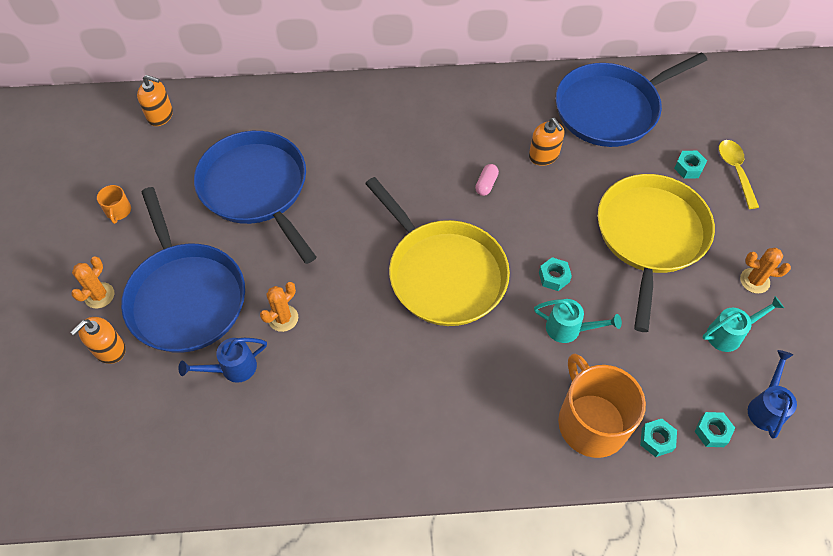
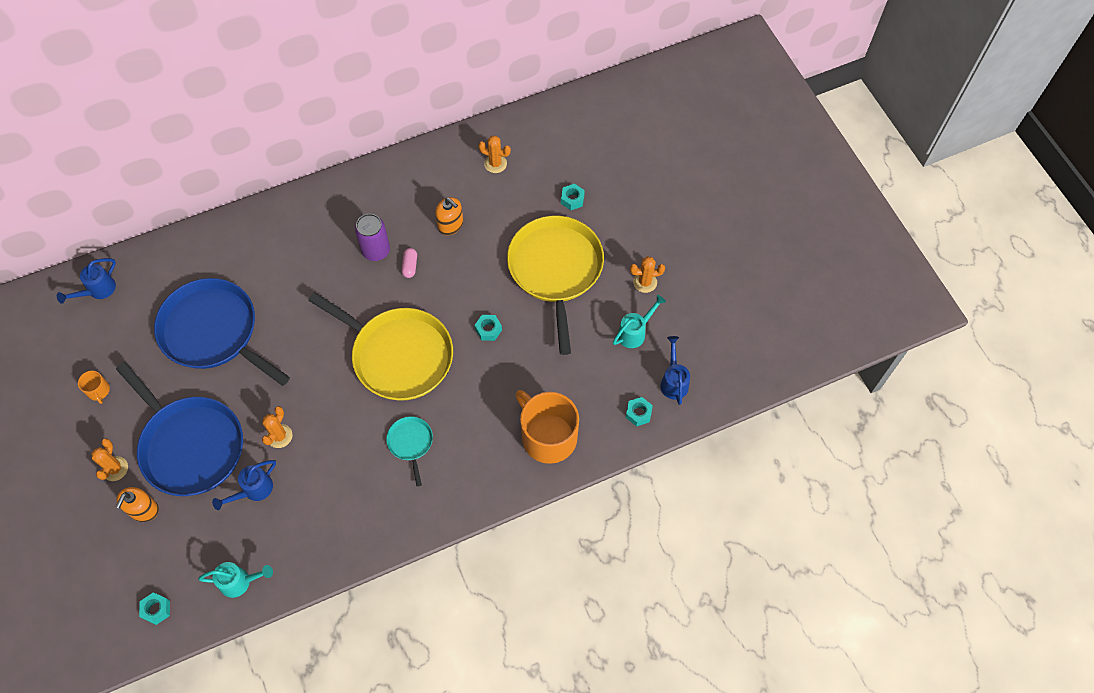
camera: 20 degrees left, 5 degrees up
(160, 115) = (98, 290): orange soap dispenser -> blue watering can
(425, 375) = (410, 443): none -> turquoise pan
(454, 158) = (376, 250): none -> purple can
(569, 329) = (512, 369): turquoise watering can -> turquoise watering can (240, 582)
(611, 109) = (495, 164): blue pan -> orange cactus
(656, 440) = (599, 433): turquoise nut -> turquoise nut (156, 609)
(735, 171) = (610, 190): yellow spoon -> none

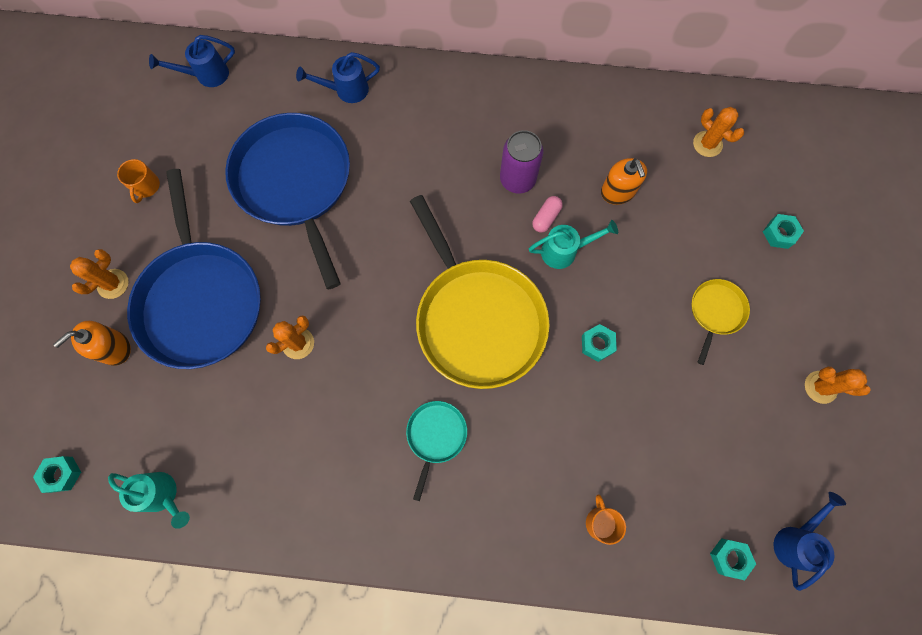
camera: 30 degrees right, 10 degrees up
(253, 490) = (236, 392): blue watering can -> blue watering can (346, 90)
(548, 436) = (601, 522): orange mug -> orange mug, size x0.43
(555, 270) = (715, 312): yellow pan -> yellow pan, size x0.45
(635, 332) = (776, 446): turquoise watering can -> turquoise watering can (564, 251)

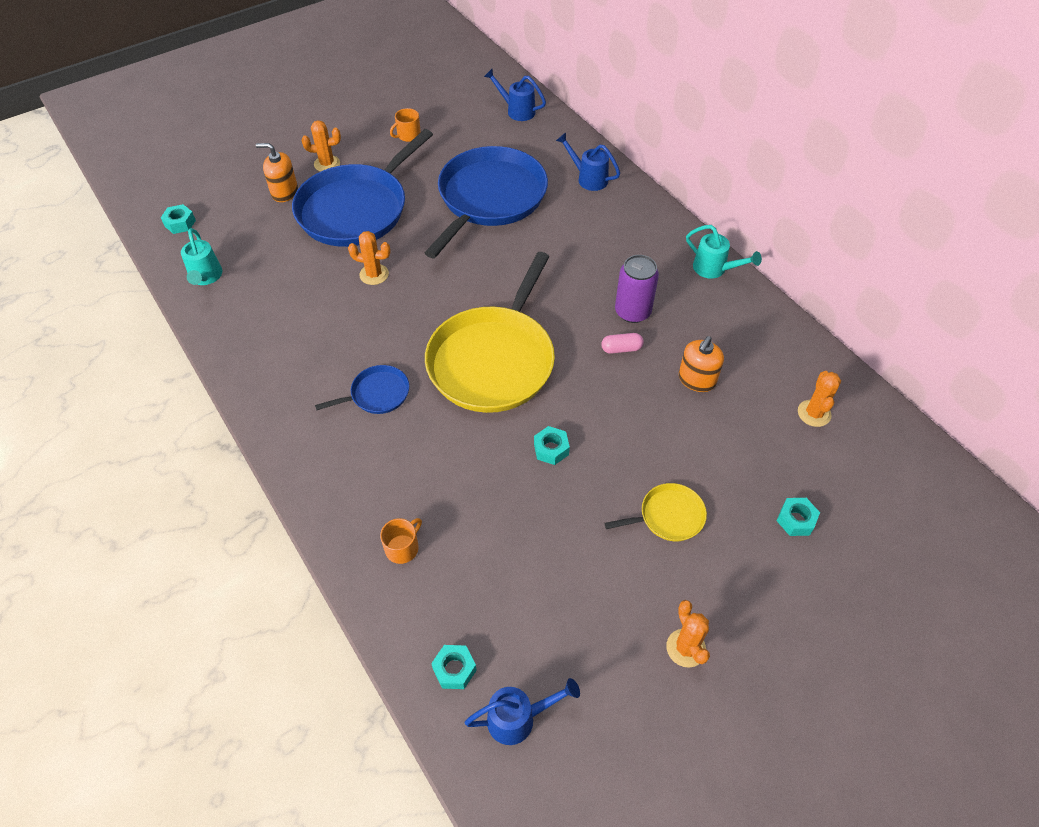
camera: 50 degrees right, 20 degrees down
(435, 436) = (377, 394): turquoise pan -> blue pan
(564, 251) = (607, 378): turquoise watering can -> turquoise watering can (714, 269)

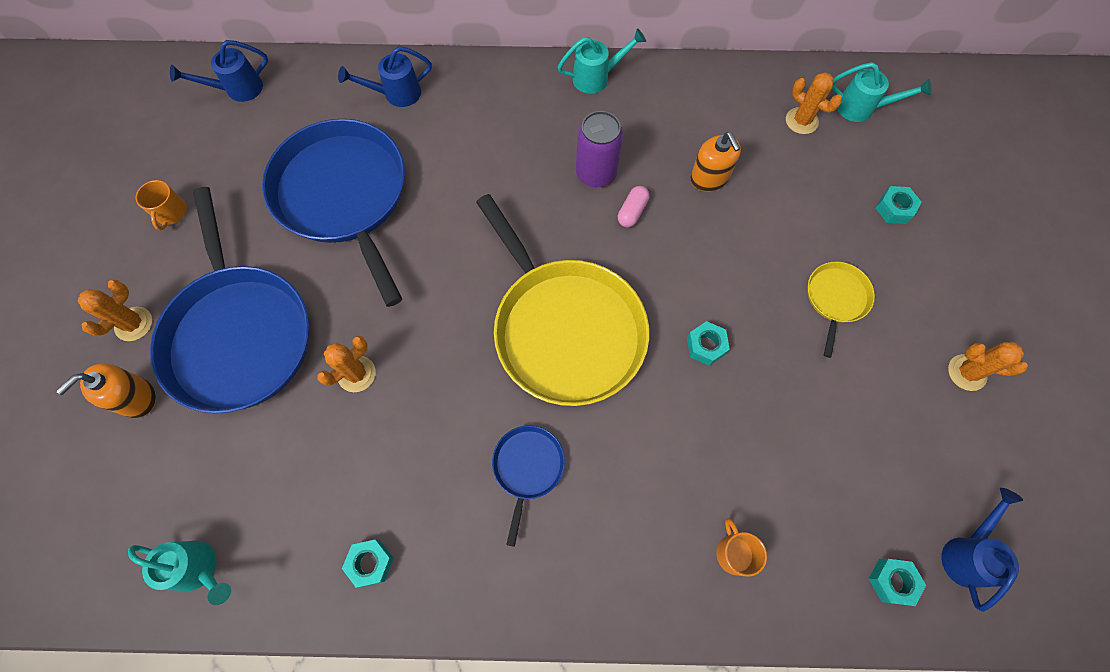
camera: 55 degrees left, 15 degrees up
(180, 223) = (73, 555): turquoise nut -> turquoise nut (370, 563)
(873, 450) = (861, 108): none -> turquoise watering can

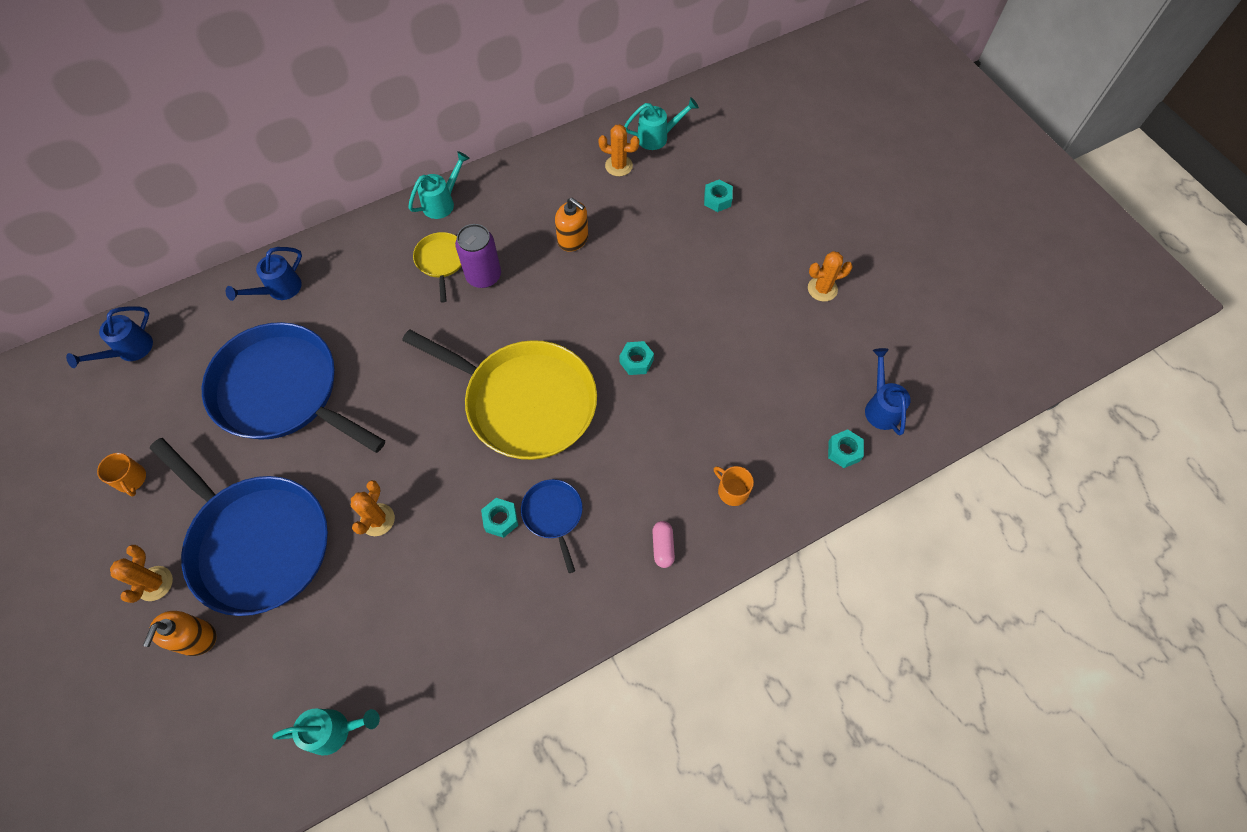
camera: 30 degrees left, 5 degrees down
(370, 563) = (472, 647): turquoise nut -> turquoise nut (500, 520)
(632, 211) = (528, 291): pink capsule -> pink capsule (662, 547)
(836, 299) = (710, 282): yellow pan -> yellow pan (441, 261)

